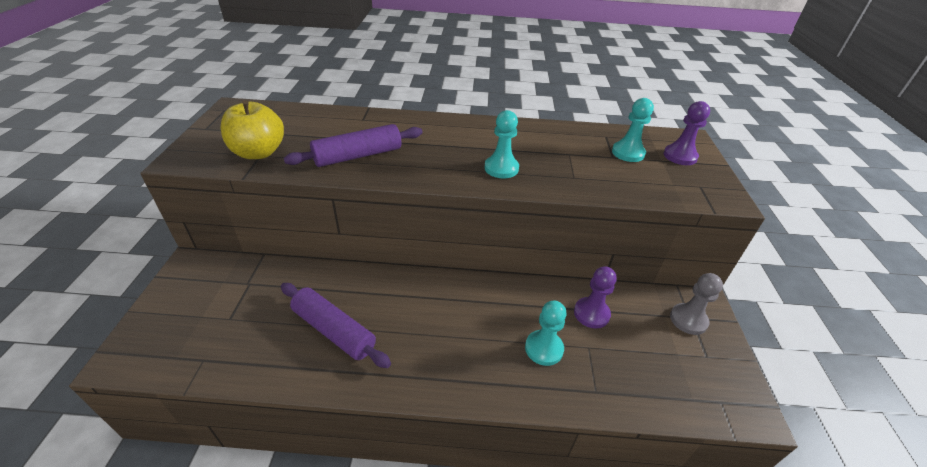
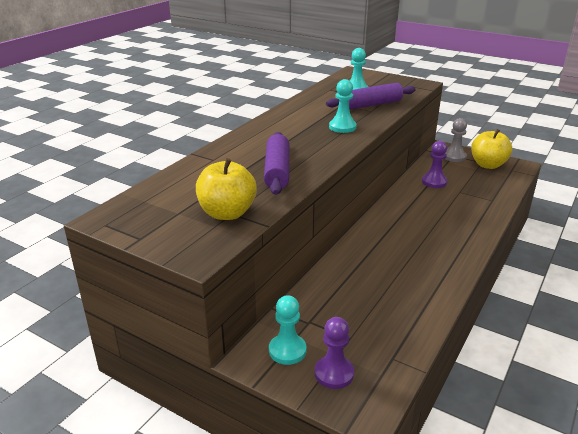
camera: 60 degrees left, 10 degrees down
(334, 330) = (395, 283): purple rolling pin -> purple rolling pin (371, 105)
(544, 349) = (454, 206): turquoise pawn -> turquoise pawn (287, 350)
(680, 156) = (371, 79): purple pawn -> purple pawn (334, 373)
(705, 366) = (488, 165): none -> yellow apple

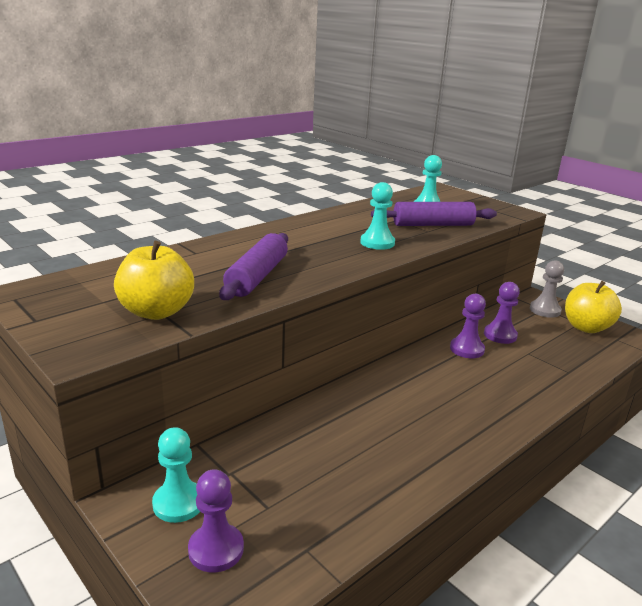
camera: 15 degrees right, 5 degrees down
(417, 197) = (466, 349): none -> purple pawn

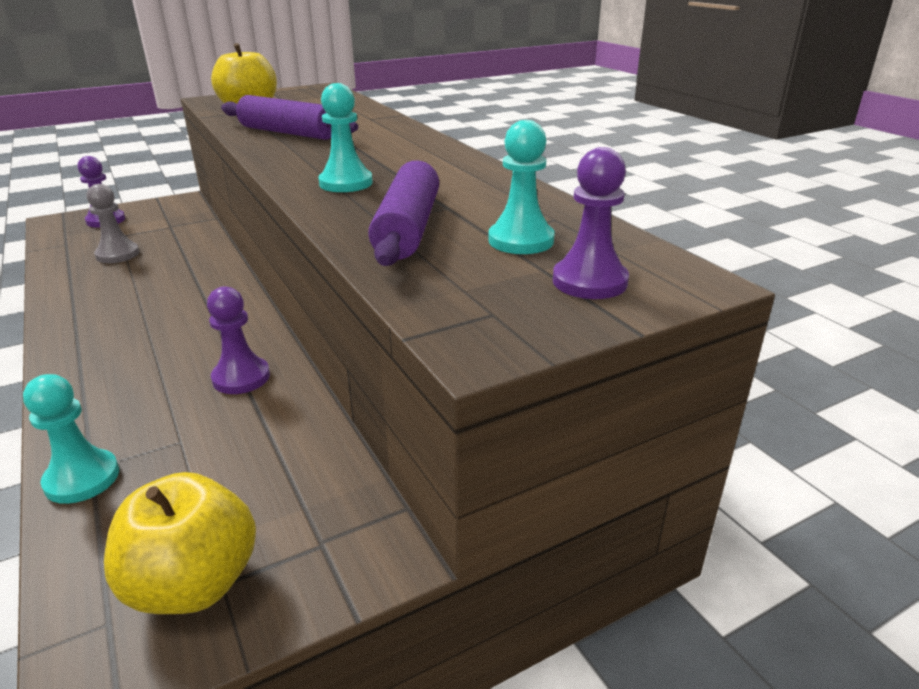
camera: 105 degrees right, 5 degrees up
(178, 503) = (160, 212): turquoise pawn -> turquoise pawn (82, 479)
(500, 335) = (255, 427): purple pawn -> purple pawn (589, 281)
(545, 310) = (311, 540): grey pawn -> grey pawn (117, 254)

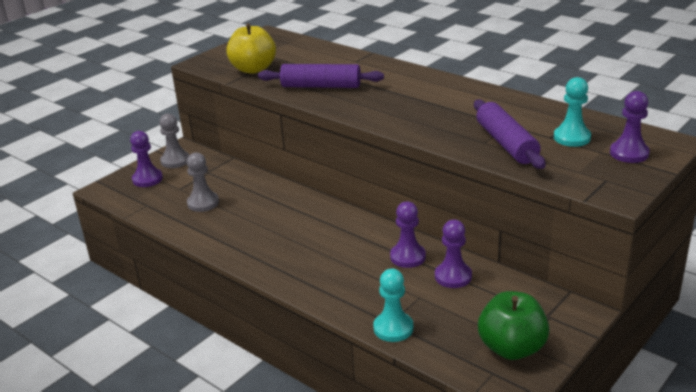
camera: 20 degrees left, 0 degrees up
(157, 209) = (175, 161): none -> grey pawn
(194, 584) = (512, 348): yellow apple -> green apple
(262, 424) = (453, 276): none -> purple pawn
(346, 183) = (426, 120): turquoise pawn -> none

